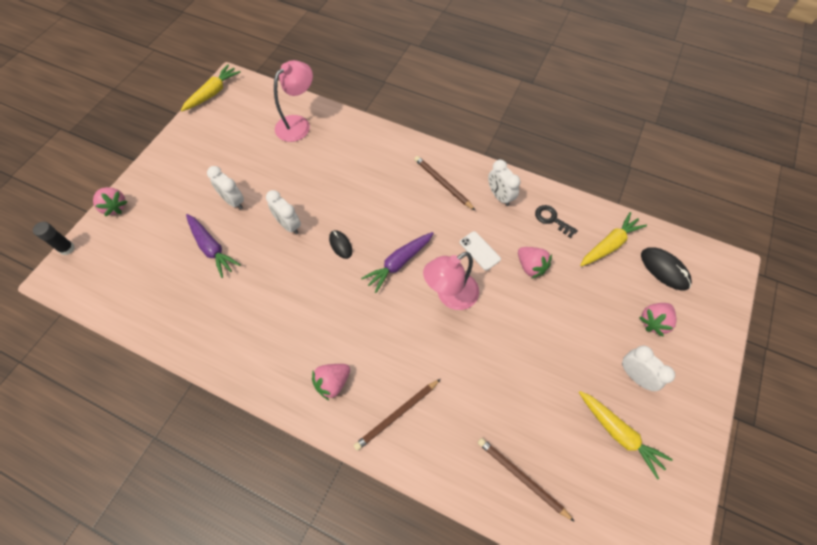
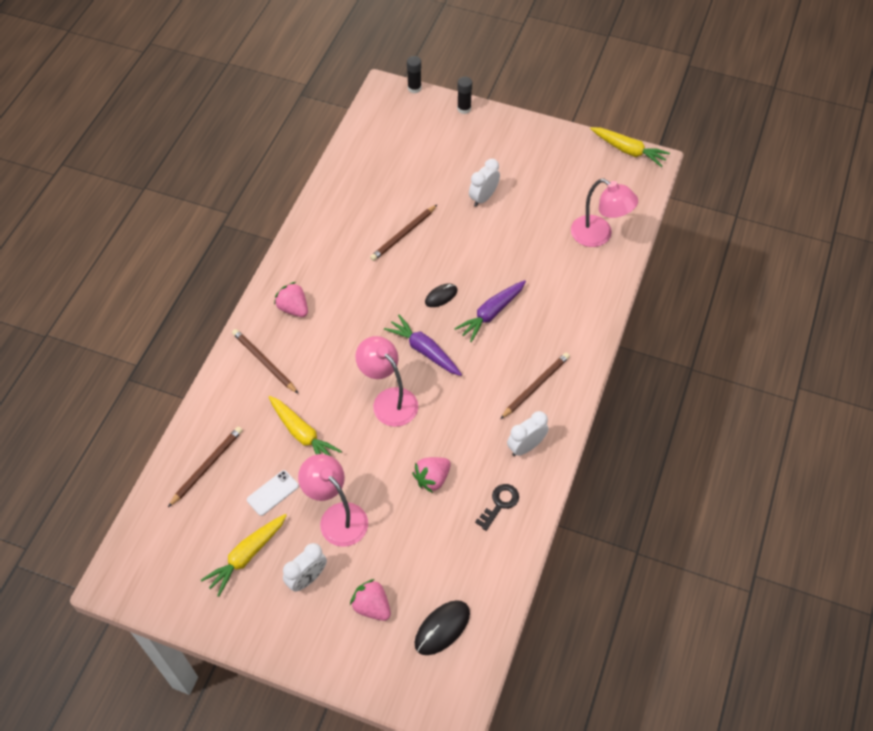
camera: 85 degrees right, 5 degrees down
(115, 207) = (464, 109): pink strawberry -> black glue stick
(211, 248) = (426, 192): purple carrot -> purple carrot (491, 313)
(260, 271) = (403, 234): none -> brown pencil
(288, 225) = (460, 248): white clock -> none
(479, 251) = (447, 426): white phone -> white phone (272, 493)
(571, 347) = (337, 517): none -> pink lamp
(609, 245) = (471, 567): yellow carrot -> yellow carrot (302, 434)

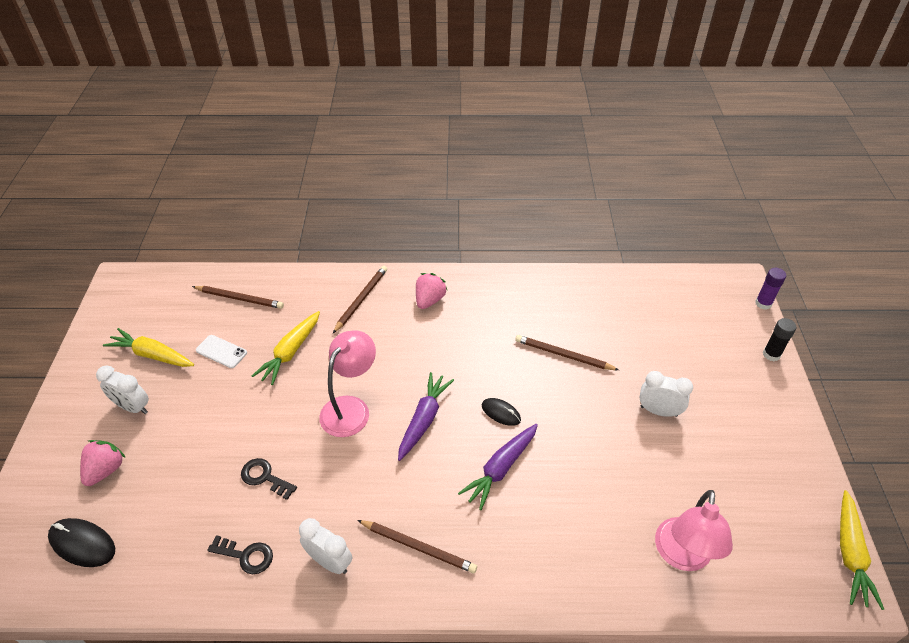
camera: 70 degrees right, 10 degrees down
(337, 517) = (204, 408): pink lamp -> none
(414, 88) = (763, 303): black glue stick -> purple glue stick
(432, 479) = (265, 477): pink strawberry -> black key
(491, 313) = (501, 468): purple carrot -> purple carrot turned 75 degrees counterclockwise

